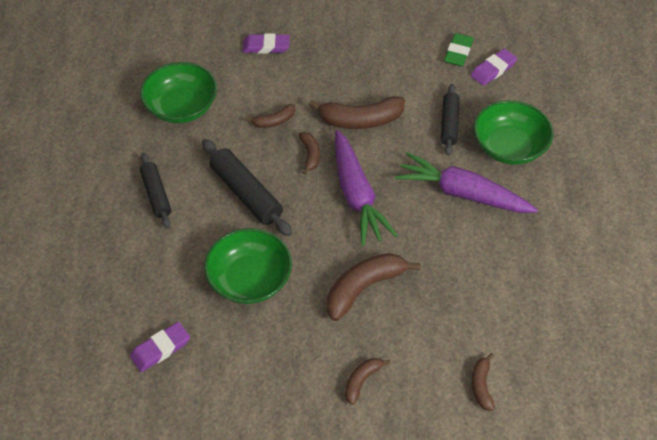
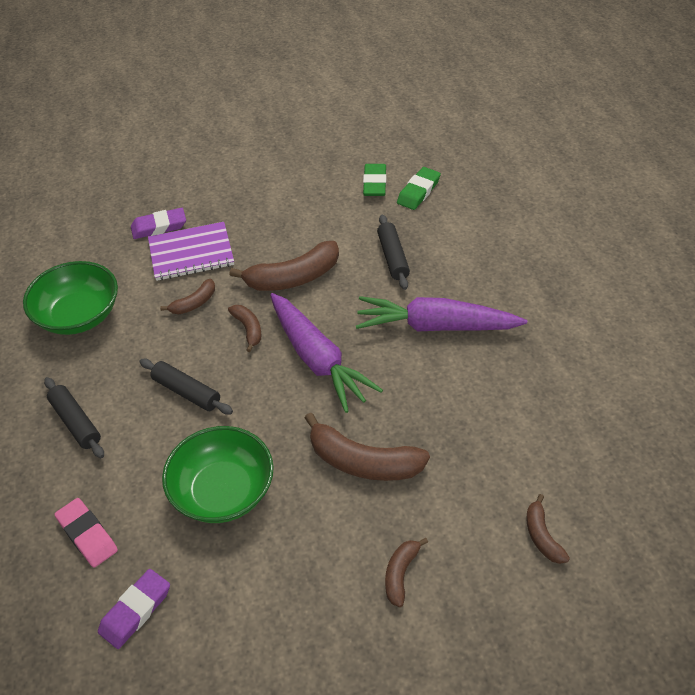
camera: 15 degrees left, 5 degrees down
(141, 283) = (87, 535): none -> pink eraser
(246, 193) = (186, 392): black rolling pin -> black rolling pin, size x0.66
(285, 77) = (191, 253): none -> purple notebook
(364, 288) = (363, 462): brown banana -> brown banana turned 105 degrees counterclockwise
(493, 70) = (418, 191): purple eraser -> green eraser
(509, 147) = (466, 264): green bowl -> none

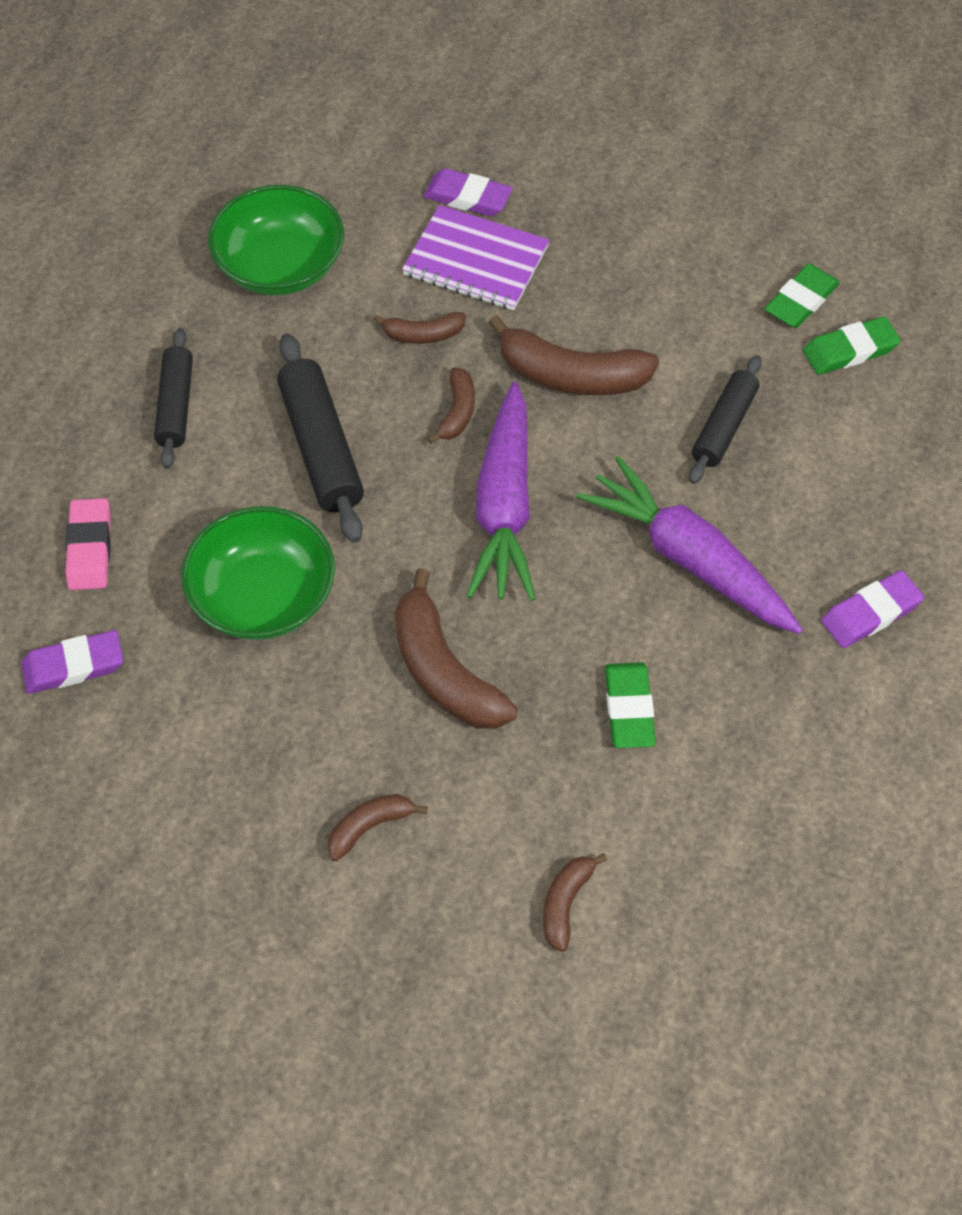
camera: 35 degrees right, 10 degrees up
(186, 392) = (321, 448): black rolling pin -> black rolling pin, size x1.51
(477, 415) = (629, 708): none -> green eraser
(543, 297) = (870, 613): none -> purple eraser

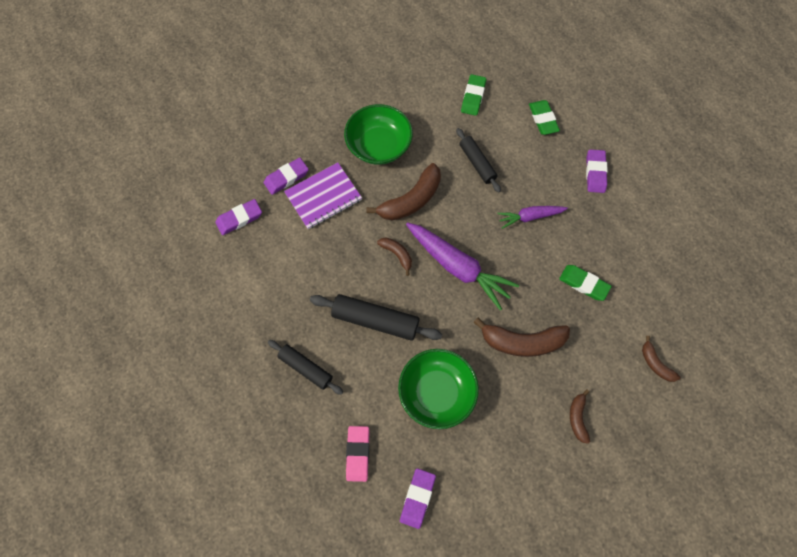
camera: 55 degrees left, 10 degrees up
(89, 548) = (358, 453): pink eraser -> pink eraser turned 60 degrees clockwise
(280, 266) = (262, 276): green bowl -> green bowl (379, 146)
(350, 184) = (239, 218): none -> purple eraser
(423, 335) = (346, 242): brown banana -> none
(689, 559) = (530, 217): purple carrot -> purple carrot, size x0.57
(801, 301) = (437, 96): green eraser -> green eraser (543, 119)

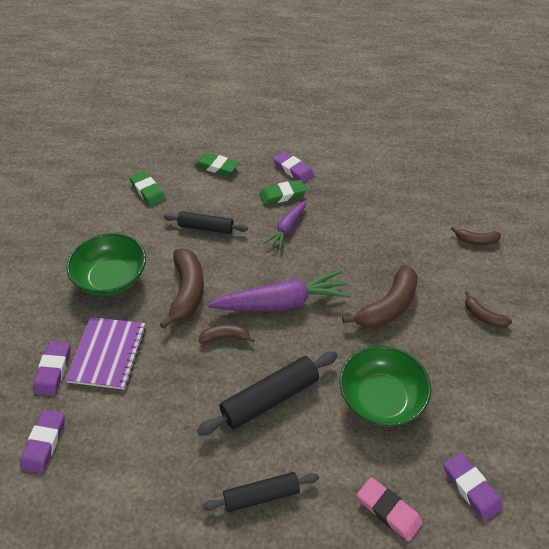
camera: 50 degrees left, 20 degrees down
(583, 284) = (374, 236): green eraser -> green eraser (282, 195)

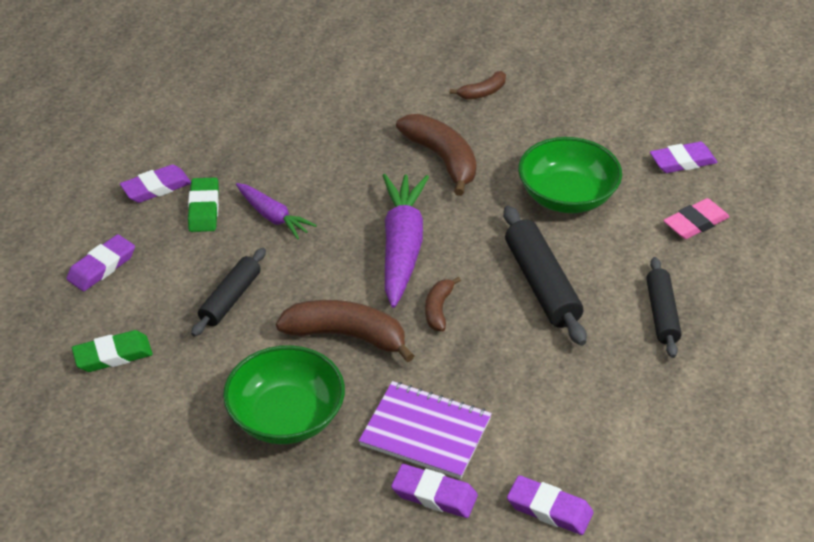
camera: 75 degrees left, 5 degrees down
(217, 167) = (101, 267): green eraser -> purple eraser
(476, 240) = (370, 64): brown banana -> none

